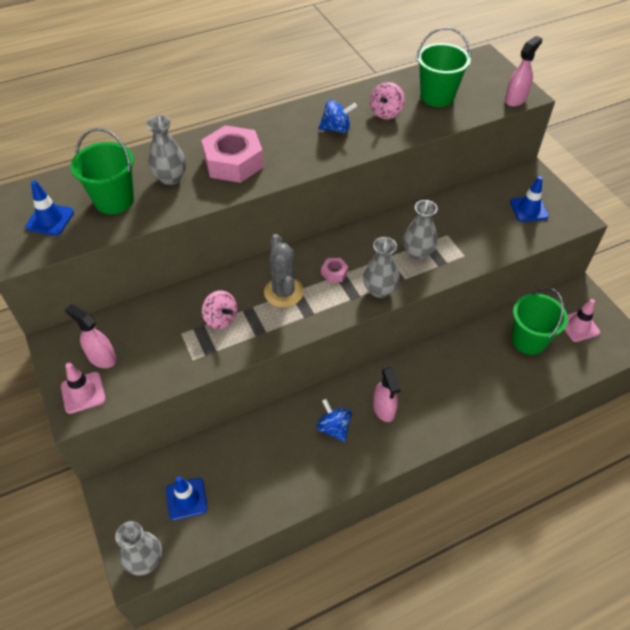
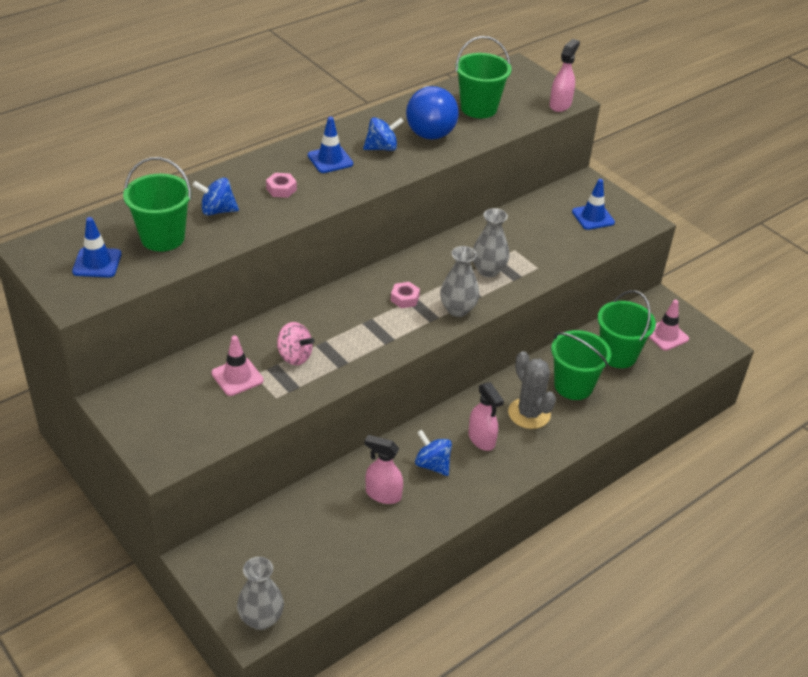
camera: 15 degrees left, 10 degrees down
(83, 392) = (164, 444): pink traffic cone -> pink traffic cone (237, 377)
(101, 357) = (173, 408): pink spray bottle -> pink spray bottle (383, 494)
(170, 178) = (217, 211): grey vase -> blue spinning top
(186, 499) = (289, 555): blue traffic cone -> blue traffic cone (330, 160)
(233, 162) = (281, 189): pink nut -> pink nut, size x0.44
(283, 292) = (355, 323): grey cactus -> grey cactus (529, 413)
(386, 113) = (429, 128): pink spinning top -> blue light bulb
(480, 366) = (573, 386): none -> green bucket

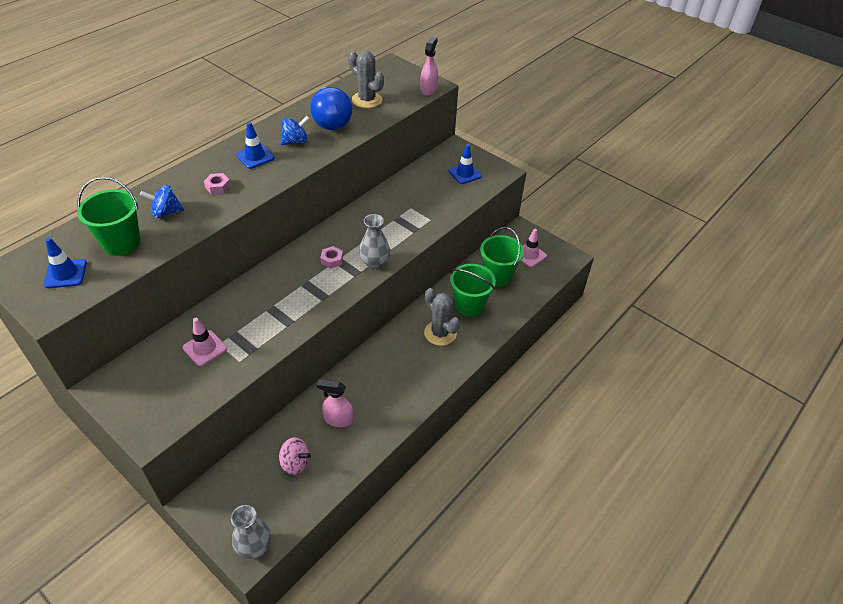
camera: 10 degrees left, 5 degrees up
(294, 356) = (250, 322): pink spinning top -> pink spinning top (295, 463)
(432, 465) = (373, 388): blue spinning top -> none
(478, 108) = (367, 100): green bucket -> grey cactus
(481, 439) = (408, 360): pink spray bottle -> none
(488, 270) = (393, 227): grey vase -> none

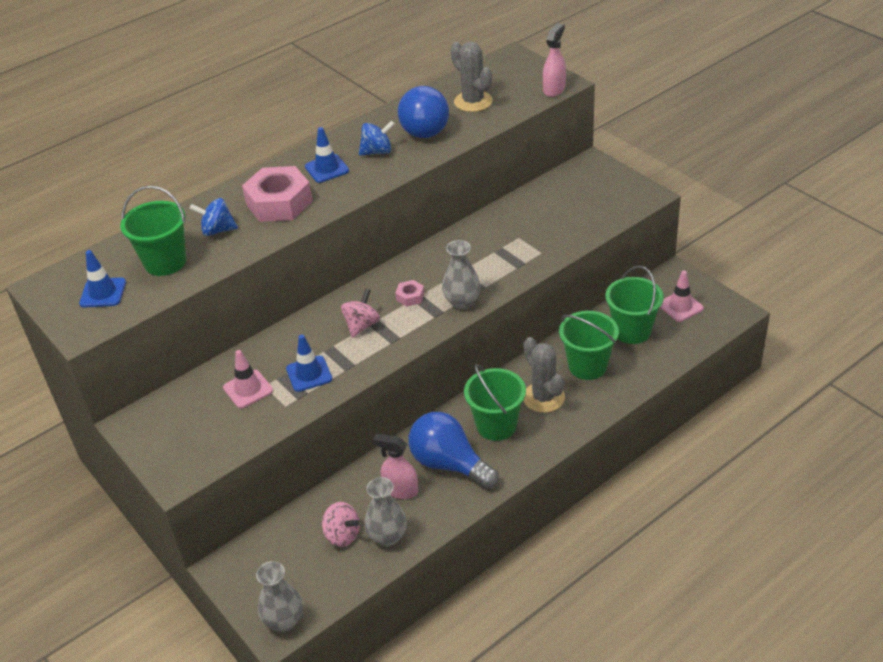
camera: 15 degrees right, 5 degrees down
(218, 187) = (279, 203): pink nut -> pink nut, size x2.26
(295, 286) = (362, 325): none -> pink spinning top
(333, 461) = (387, 536): none -> grey vase
(374, 394) = (449, 464): none -> blue light bulb
(407, 358) = (496, 425): none -> green bucket
(465, 173) = (596, 197): blue traffic cone -> blue traffic cone (309, 374)

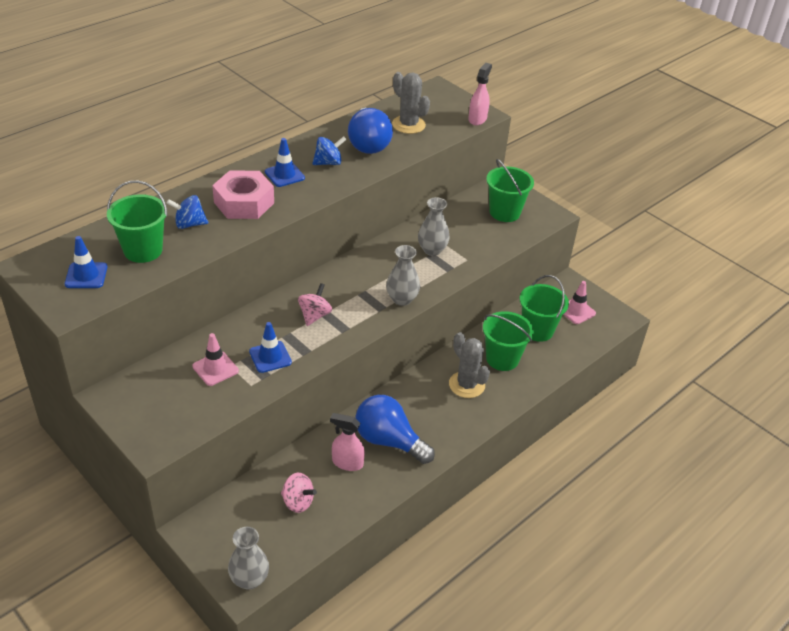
camera: 10 degrees left, 0 degrees up
(387, 536) = (338, 504): grey vase -> grey vase (432, 250)
(410, 297) = (355, 292): pink nut -> none
(496, 425) = (427, 408): green bucket -> green bucket (504, 212)

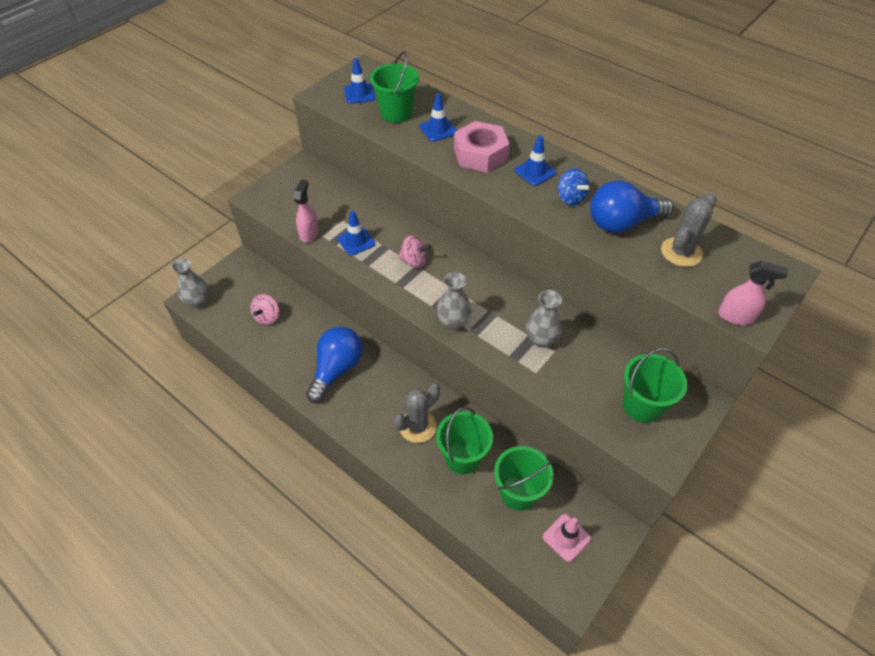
camera: 85 degrees right, 10 degrees up
(189, 224) = (438, 129): blue spinning top -> blue traffic cone
(215, 368) = (338, 212): pink traffic cone -> none
(347, 463) = (309, 343): pink spray bottle -> pink spray bottle (309, 233)

